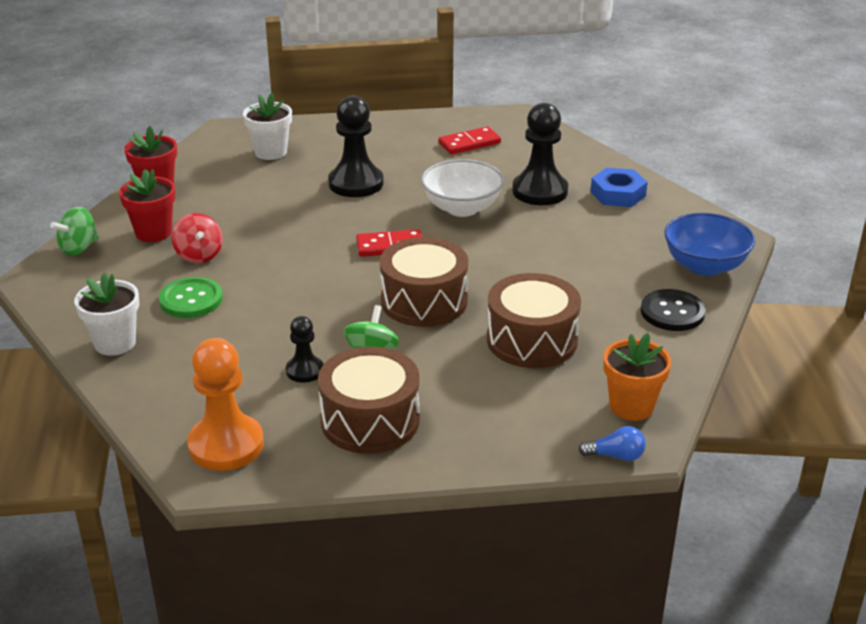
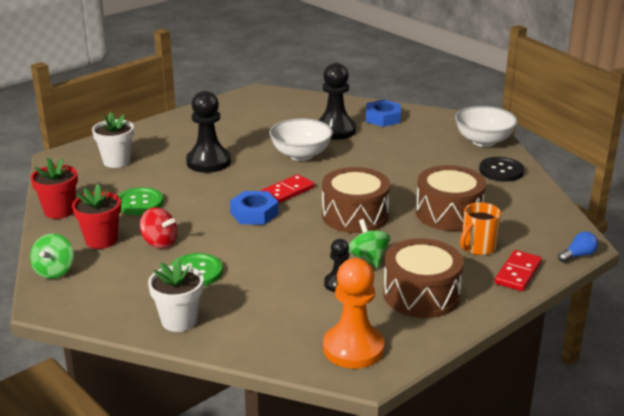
camera: 35 degrees left, 5 degrees down
(234, 205) = (139, 203): none -> green button
(325, 258) = (254, 213): none -> blue nut
(469, 143) = (251, 116): red domino -> red domino (518, 273)
(507, 394) = (477, 248): none -> orange mug
(631, 406) = (550, 227): orange flower pot -> none
(704, 266) = (483, 141): blue bowl -> white bowl

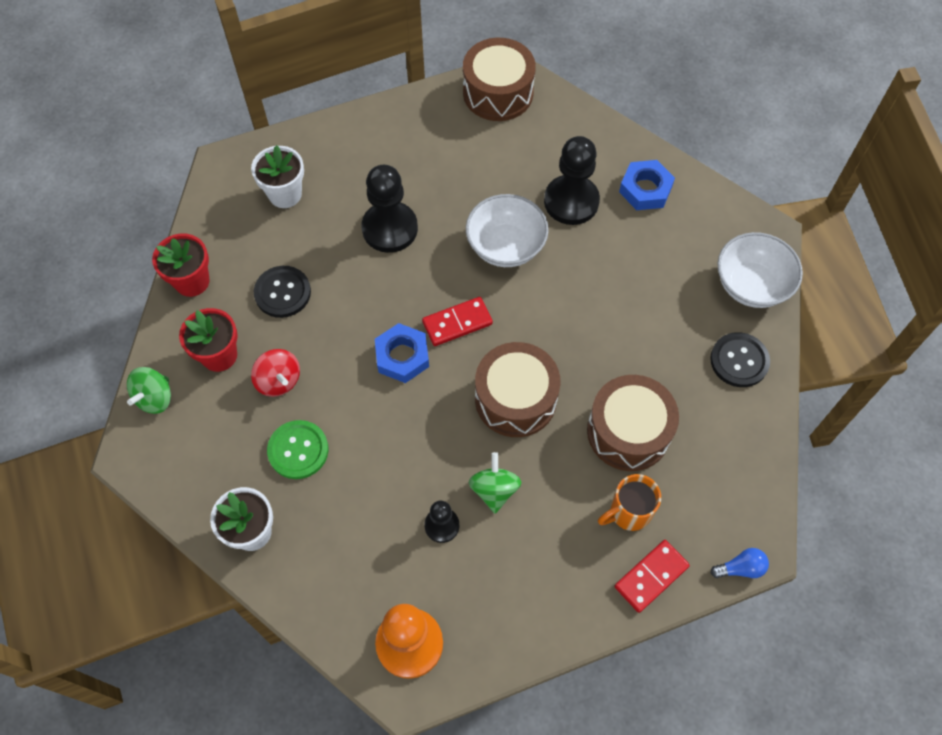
camera: 20 degrees right, 35 degrees up
(139, 203) = (282, 293): green button -> black button
(421, 295) = (522, 577): brown drum -> brown drum (498, 93)

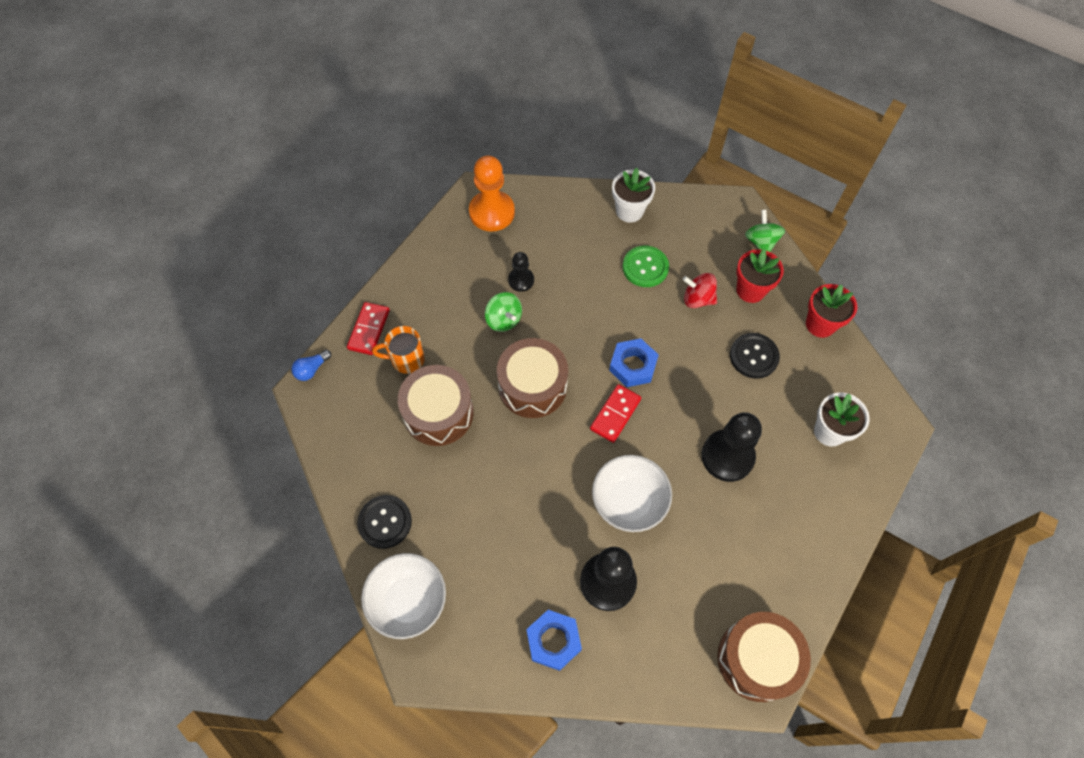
camera: 145 degrees right, 0 degrees up
(628, 512) = (406, 359): orange mug -> orange mug turned 120 degrees counterclockwise

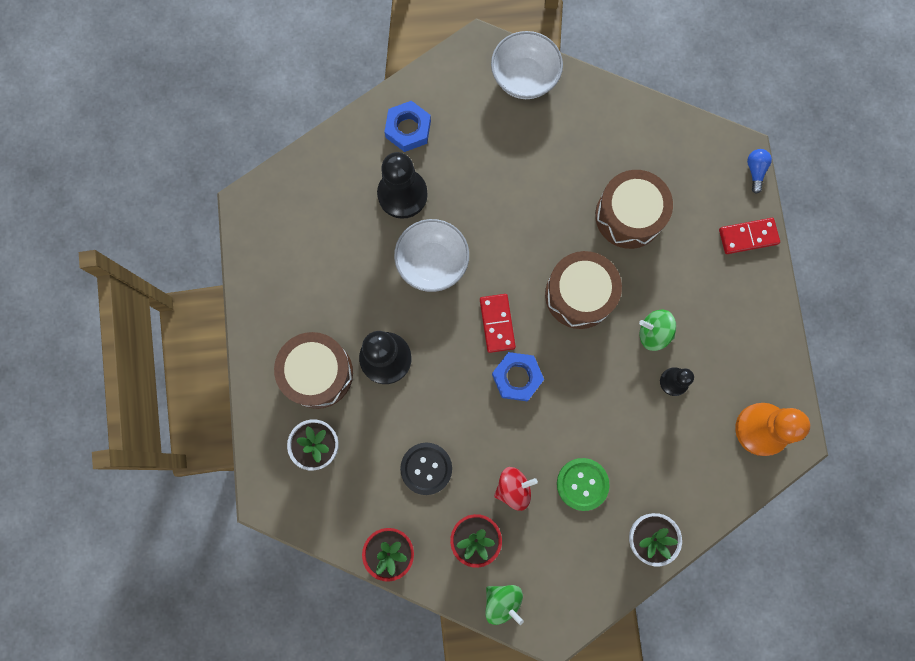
camera: 140 degrees right, 15 degrees up
(369, 329) = (748, 236): red domino -> red domino turned 75 degrees counterclockwise
(385, 522) = (589, 111): black button -> none
(406, 359) = (694, 236): orange mug -> none
(757, 659) = (263, 223): brown drum -> brown drum (318, 373)

